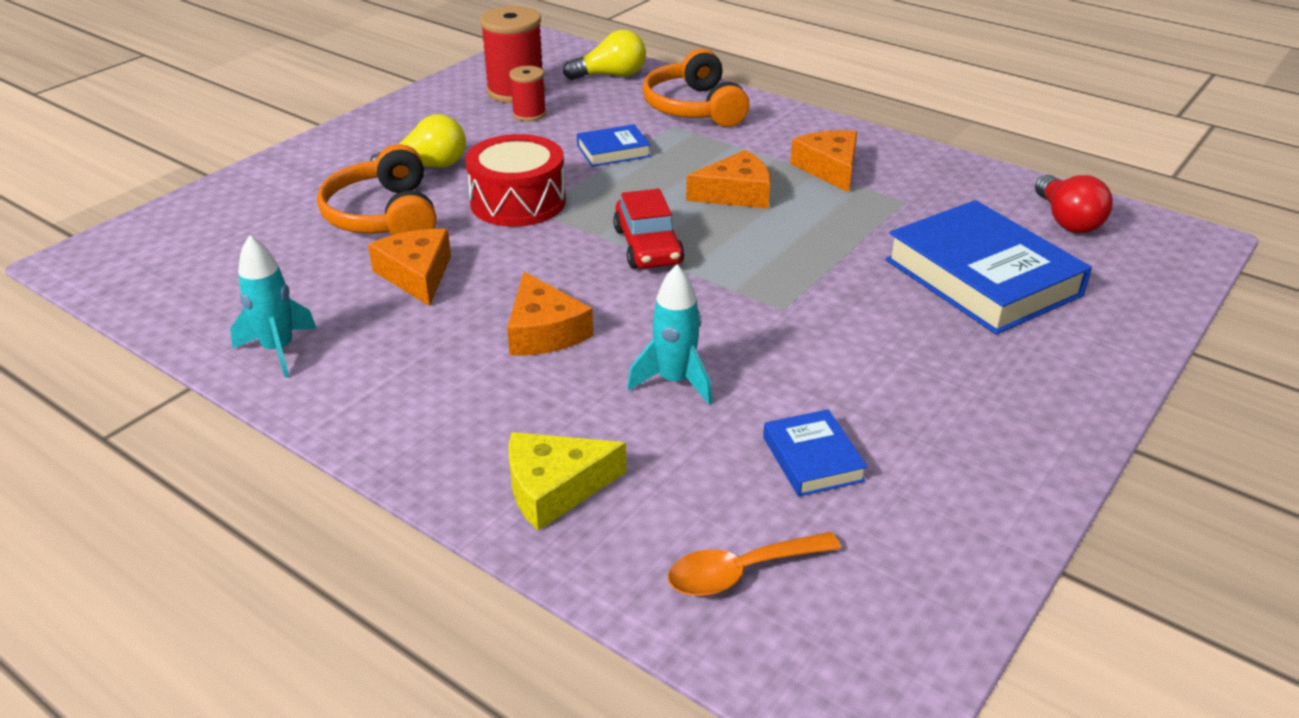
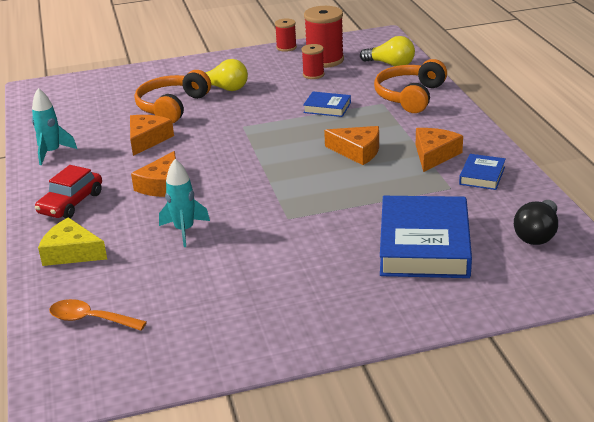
camera: 40 degrees right, 5 degrees down
(435, 88) = (286, 47): none -> red spool
(518, 202) = (240, 119): red drum -> none
(648, 246) = (269, 163): red car -> red car (71, 203)
(812, 459) = (191, 290): blue book -> blue book (482, 175)
(1067, 220) = (537, 234): red light bulb -> black light bulb

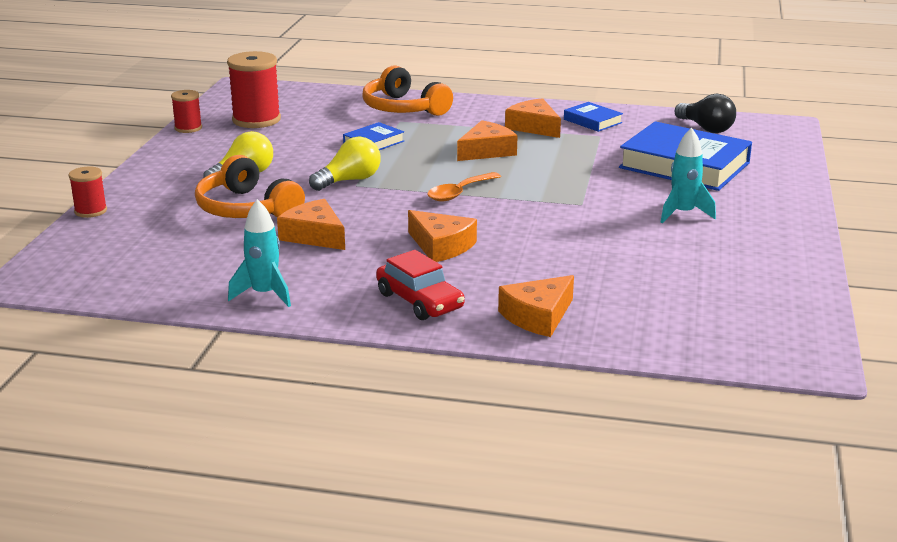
camera: 65 degrees left, 5 degrees down
(71, 252) = (538, 316): yellow cheese -> orange cheese
(91, 319) = (686, 325): orange spoon -> orange spoon (459, 193)
(184, 230) = (554, 252): turquoise rocket -> turquoise rocket (683, 214)
(313, 75) = (284, 132): red spool -> red spool (90, 211)
(390, 64) = (319, 99): yellow light bulb -> yellow light bulb (349, 180)

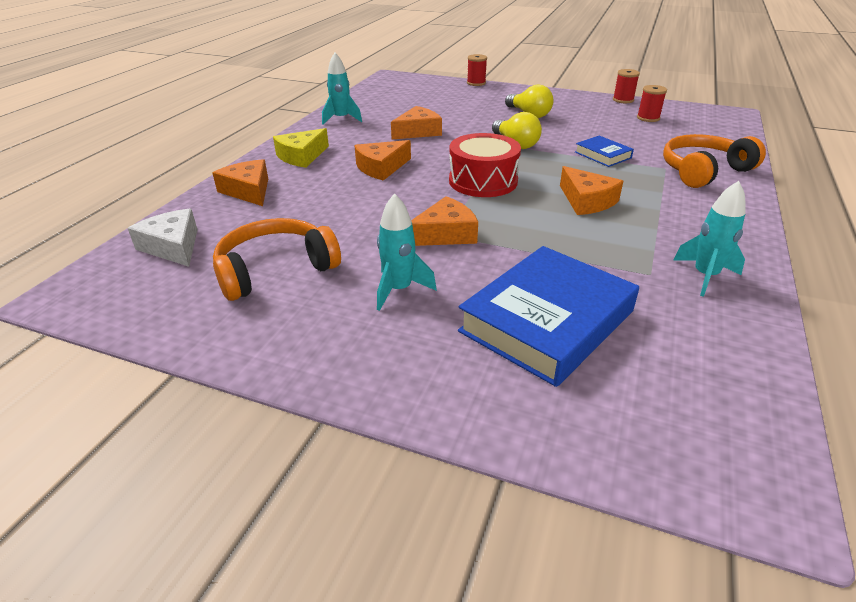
camera: 100 degrees right, 10 degrees up
(246, 209) = (469, 115): orange headphones -> orange headphones (275, 269)
(256, 120) = (648, 118): red spool -> red spool, size x0.56
(420, 301) = (301, 156): red car -> yellow cheese
(459, 193) = (483, 181): orange spoon -> red drum
(534, 127) = (668, 233): orange cheese -> orange cheese (445, 234)
(592, 121) = (705, 276): blue book -> turquoise rocket
(688, 330) = (173, 246): none -> white cheese
(706, 128) = (709, 377): black light bulb -> none

